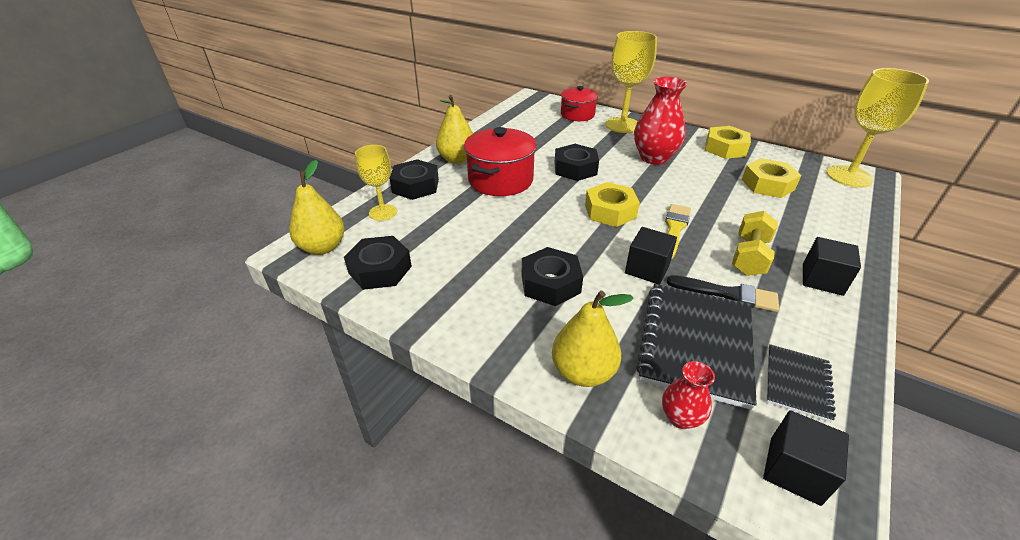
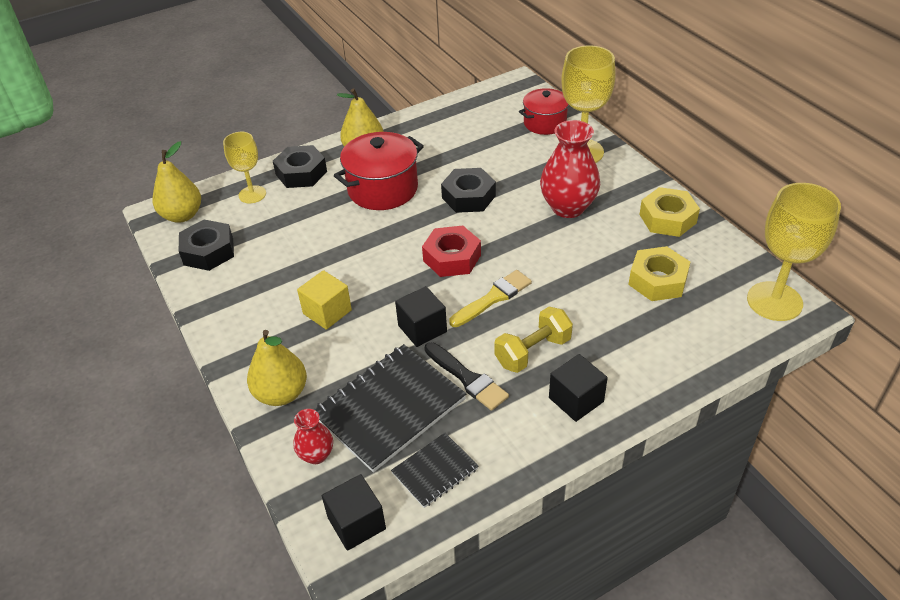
camera: 30 degrees right, 5 degrees up
(550, 283) = (327, 312): black nut -> yellow cube
(610, 211) = (452, 258): yellow nut -> red nut

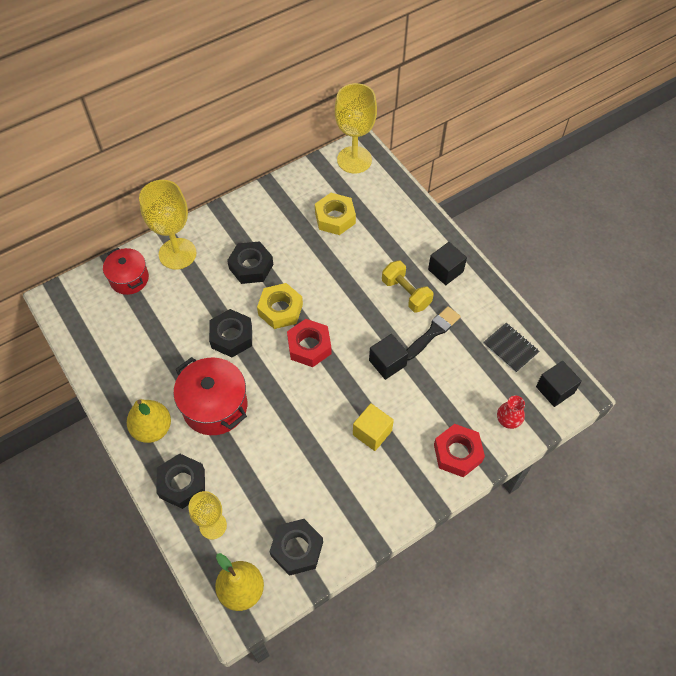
camera: 95 degrees left, 15 degrees up
(281, 394) = (457, 453): yellow pear -> red nut
(389, 408) = (463, 379): black notebook -> none
(493, 298) = (354, 317): yellow brush -> none
(568, 207) = (251, 266): red vase -> black nut
(667, 218) = (268, 205): yellow nut -> yellow nut (280, 310)

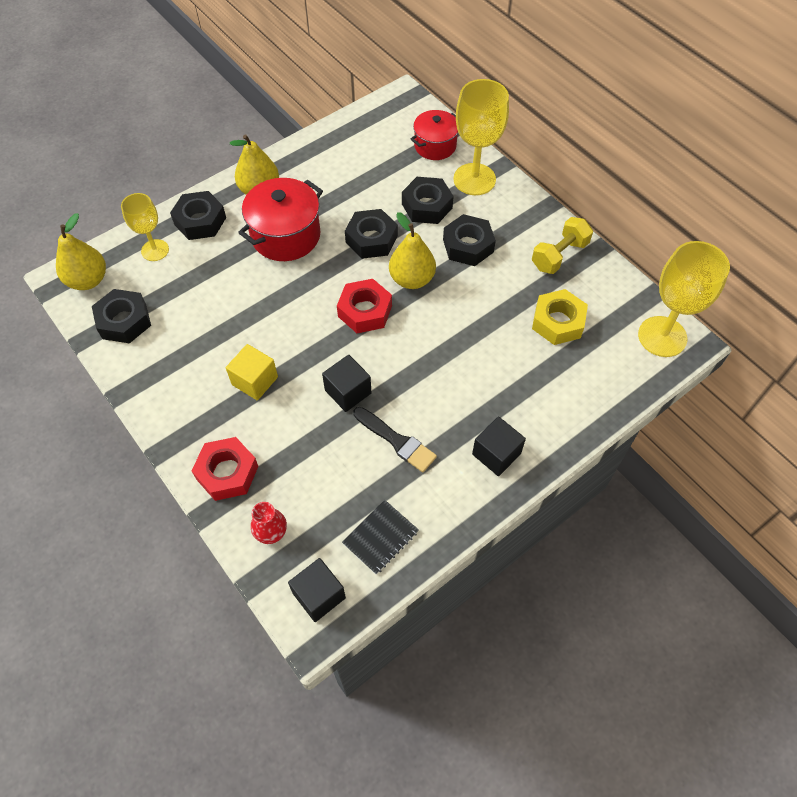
camera: 85 degrees right, 0 degrees up
(201, 292) = (427, 206): none -> black nut
(280, 310) = (412, 279): yellow nut -> yellow pear
(406, 293) = (452, 408): yellow dumbbell -> yellow dumbbell (559, 255)

